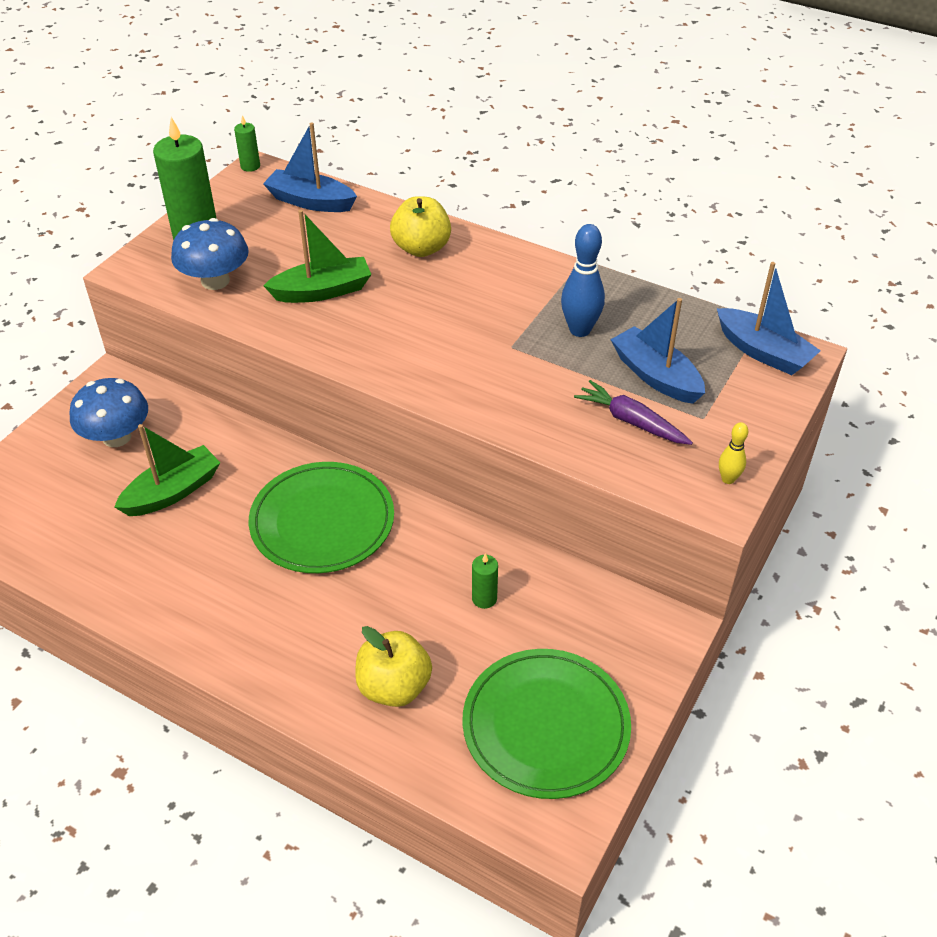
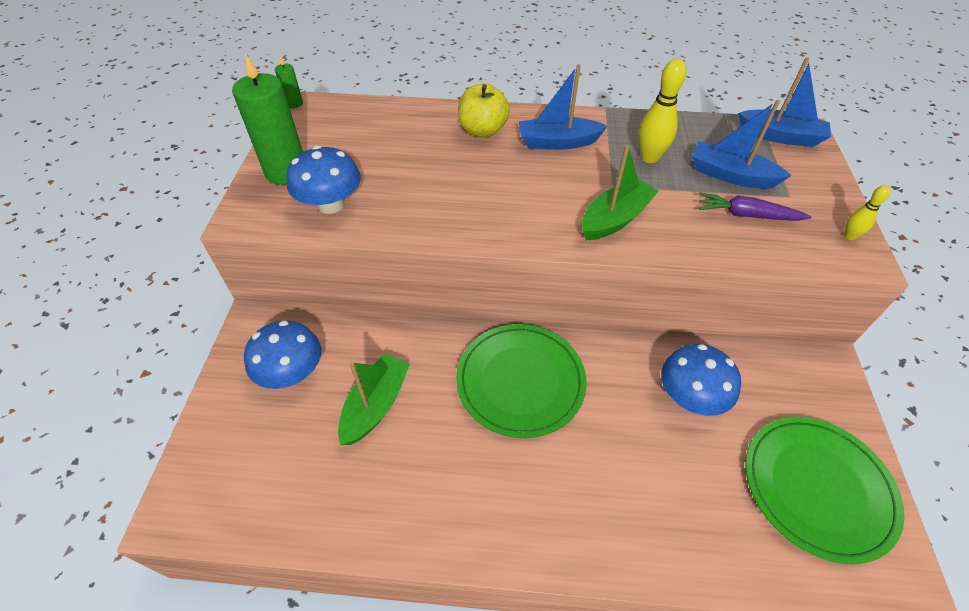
camera: 25 degrees left, 5 degrees up
(310, 201) = (366, 118): blue boat -> blue boat (557, 142)
(322, 291) = (430, 186): green boat -> green boat (615, 219)
(394, 686) = (684, 508): yellow apple -> none
(484, 598) = (689, 397): green candle -> blue mushroom
(580, 330) = (649, 158): blue bowling pin -> yellow bowling pin

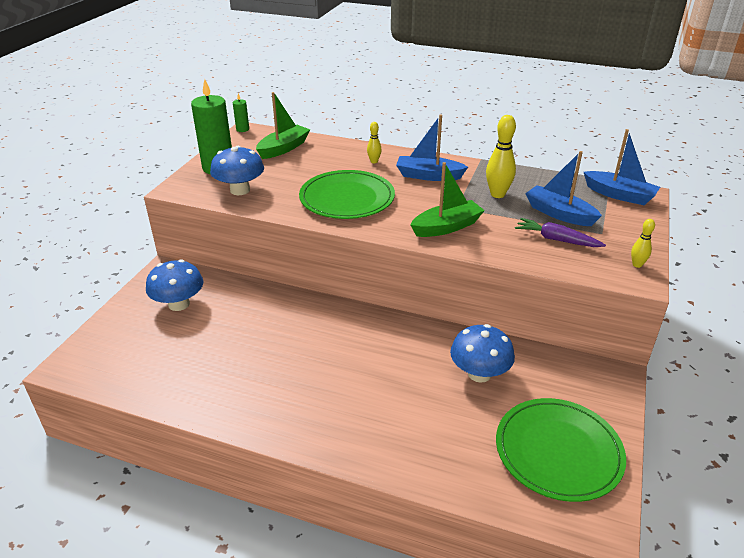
camera: 15 degrees right, 15 degrees down
(376, 405) = (230, 333): green boat -> green boat (283, 148)
(482, 130) = (374, 161): yellow apple -> yellow bowling pin
(520, 381) = (346, 339): green plate -> green plate (347, 198)

